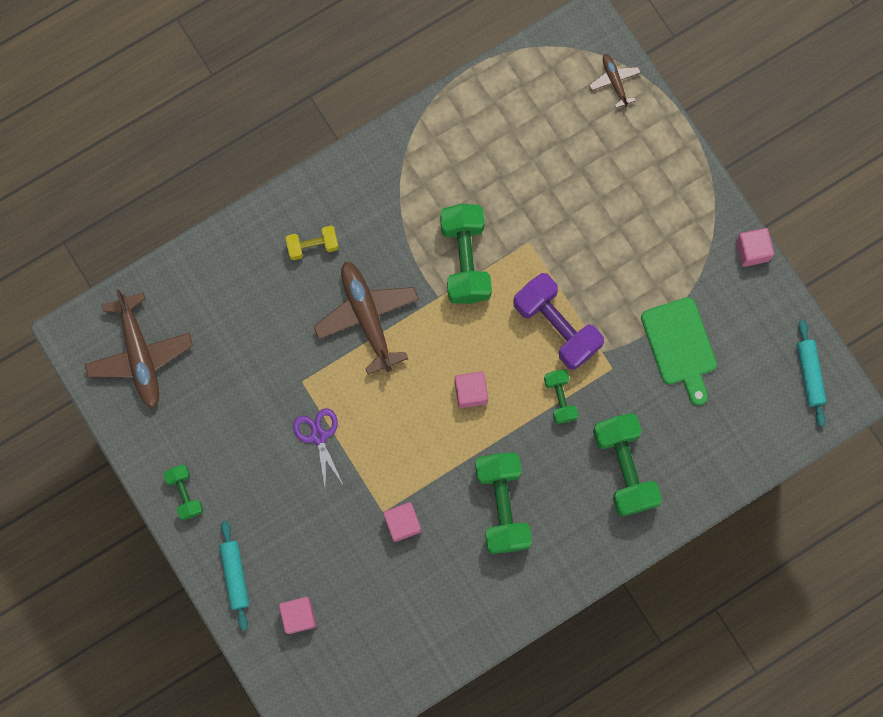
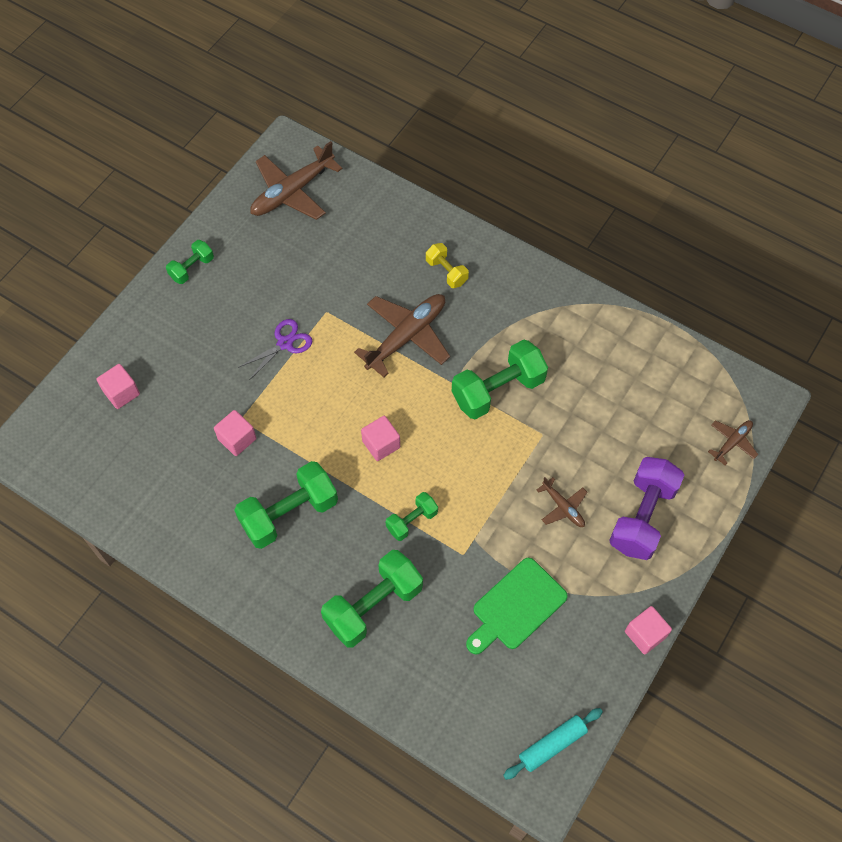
camera: 65 degrees right, 15 degrees down
(235, 575) = (137, 331): turquoise rolling pin -> none
(556, 326) = (477, 489): purple dumbbell -> purple dumbbell (642, 517)
(607, 260) = (563, 507): none -> brown plane

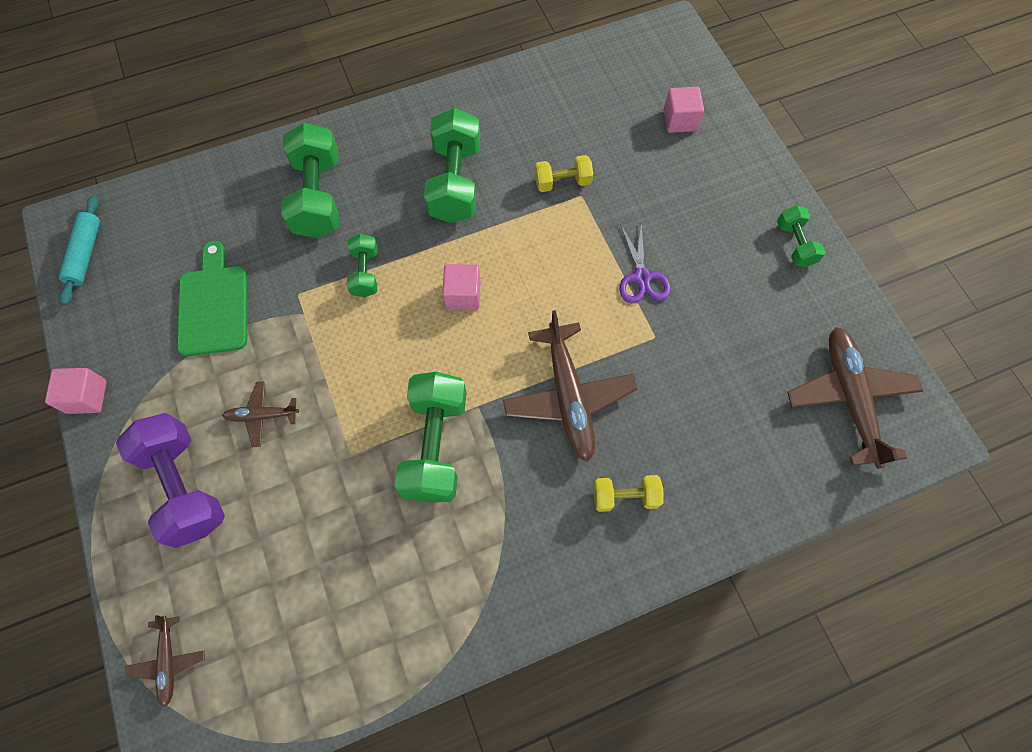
camera: 125 degrees right, 5 degrees up
(237, 439) = (562, 182): pink cube -> yellow dumbbell

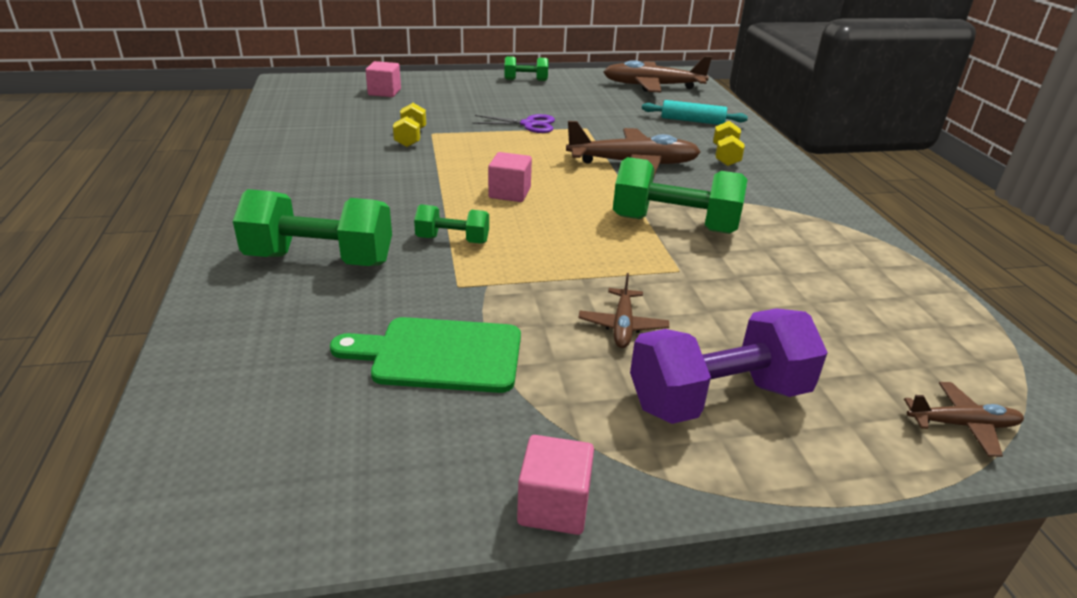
camera: 80 degrees left, 35 degrees down
(86, 254) = (245, 503): turquoise rolling pin -> turquoise rolling pin (692, 121)
(455, 182) = (369, 181): green dumbbell -> none

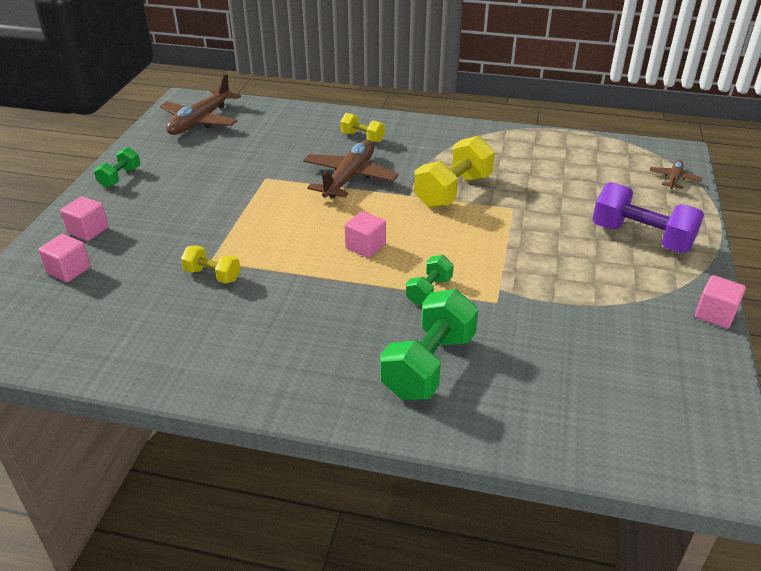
camera: 65 degrees left, 5 degrees up
(439, 355) = (577, 327): green cutting board -> none
(441, 86) = (88, 230): none -> pink cube
(528, 124) = (234, 204): purple scissors -> none
(622, 325) = (566, 248): brown plane -> none
(674, 224) = (453, 191): green dumbbell -> yellow dumbbell
(692, 121) = (289, 128): turquoise rolling pin -> none
(718, 398) = (641, 238): purple dumbbell -> purple dumbbell turned 60 degrees counterclockwise

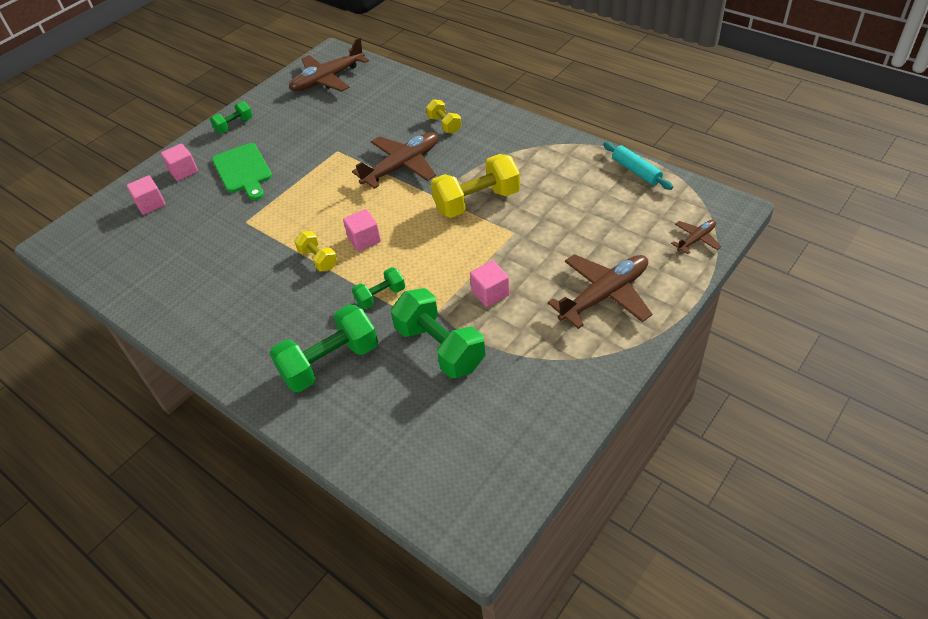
camera: 30 degrees right, 10 degrees up
(167, 215) = (243, 170): none -> green cutting board
(212, 275) = (238, 235): yellow dumbbell -> yellow dumbbell (318, 259)
(532, 319) = (440, 347): none -> green dumbbell
(575, 141) = (636, 171): none -> turquoise rolling pin
(641, 238) = (604, 296): purple dumbbell -> brown plane
(715, 314) = (600, 393): pink cube -> pink cube (490, 293)

